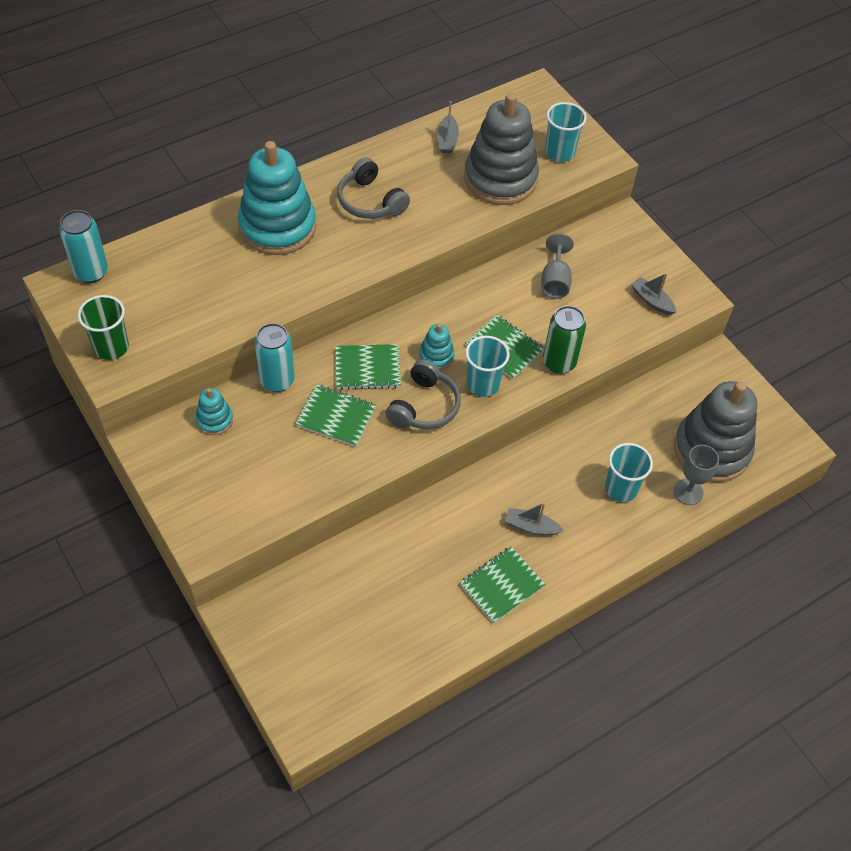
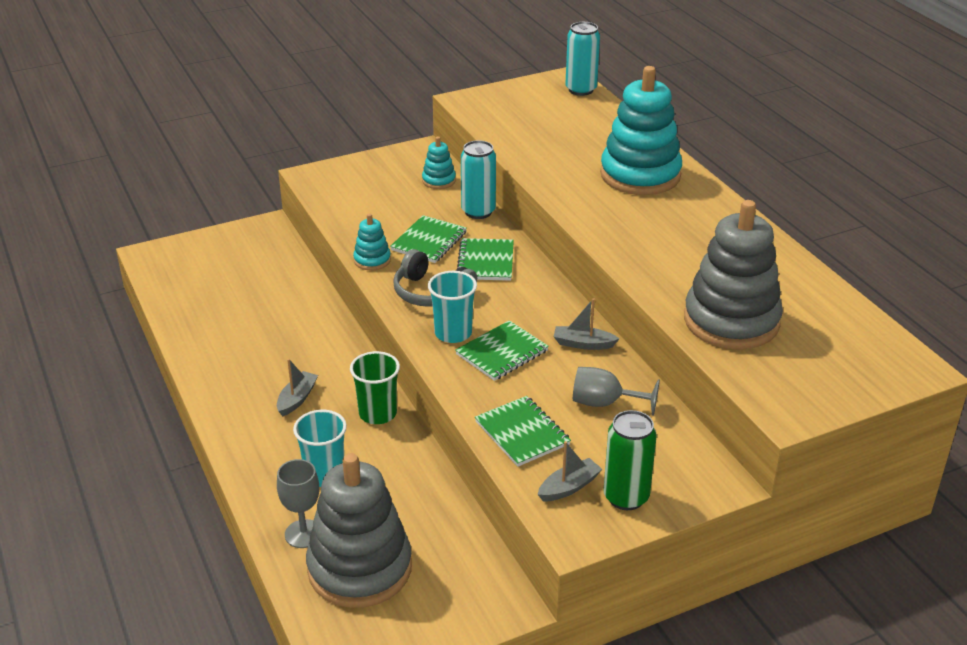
camera: 100 degrees right, 20 degrees down
(111, 347) = (494, 99): green cup -> green cup (377, 413)
(370, 201) = (682, 229): grey headphones -> none
(436, 356) = (496, 305): turquoise stacking toy -> turquoise stacking toy (372, 260)
(447, 140) = (794, 286): grey boat -> grey boat (583, 344)
(502, 586) = (236, 372): green notebook -> green notebook (522, 433)
(559, 152) = (790, 375): turquoise cup -> none
(559, 362) = (475, 392): green can -> green can (626, 497)

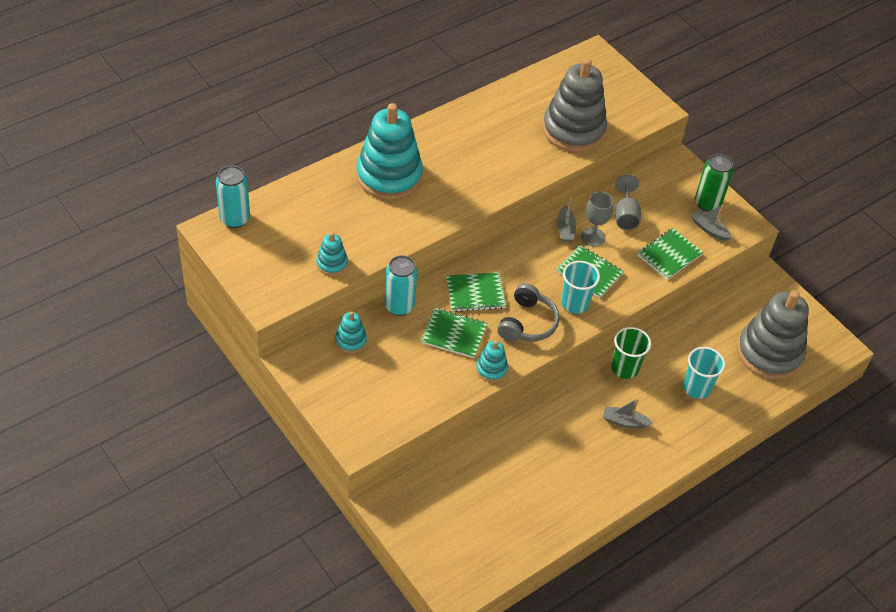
camera: 105 degrees left, 15 degrees up
(303, 534) = (753, 388): grey goblet -> grey goblet (593, 237)
(509, 134) = (332, 263): none -> turquoise stacking toy

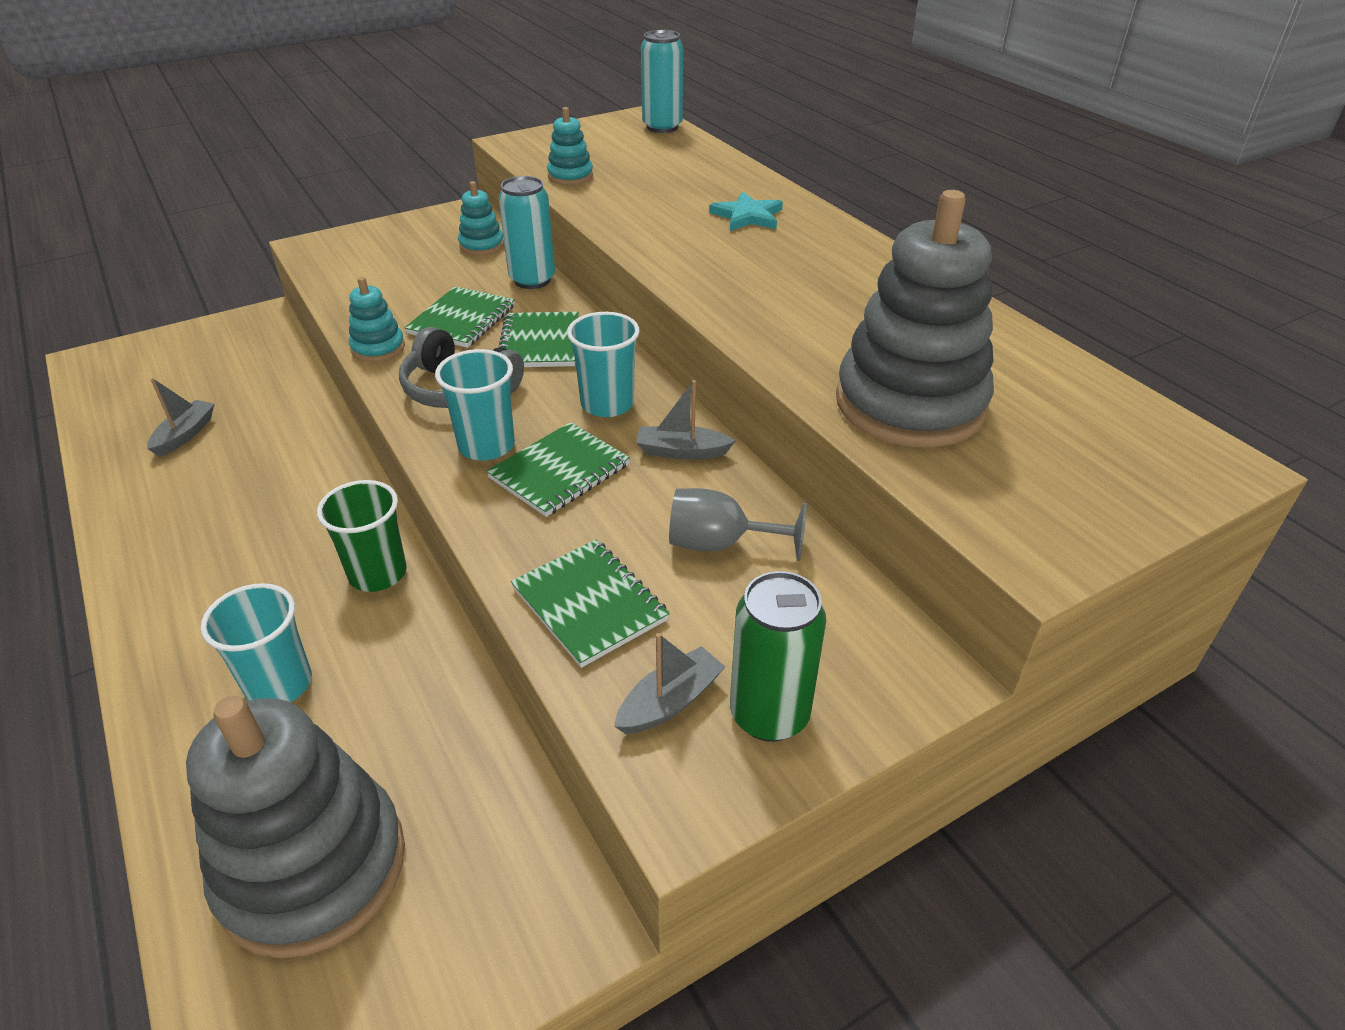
camera: 100 degrees right, 10 degrees down
(389, 176) = (747, 216): turquoise stacking toy -> turquoise star
(531, 259) = (607, 404): none -> turquoise cup
(593, 237) = (657, 487): grey goblet -> none
(624, 421) = (257, 557): grey boat -> grey boat (185, 434)

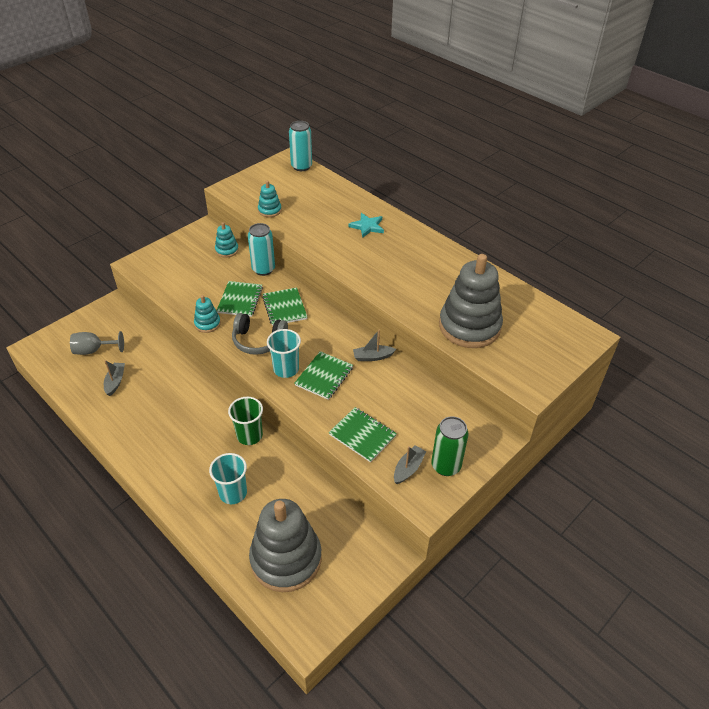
camera: 15 degrees left, 5 degrees up
(607, 404) = (330, 337): turquoise cup -> none
(720, 544) = (404, 398): grey goblet -> grey goblet (94, 350)

